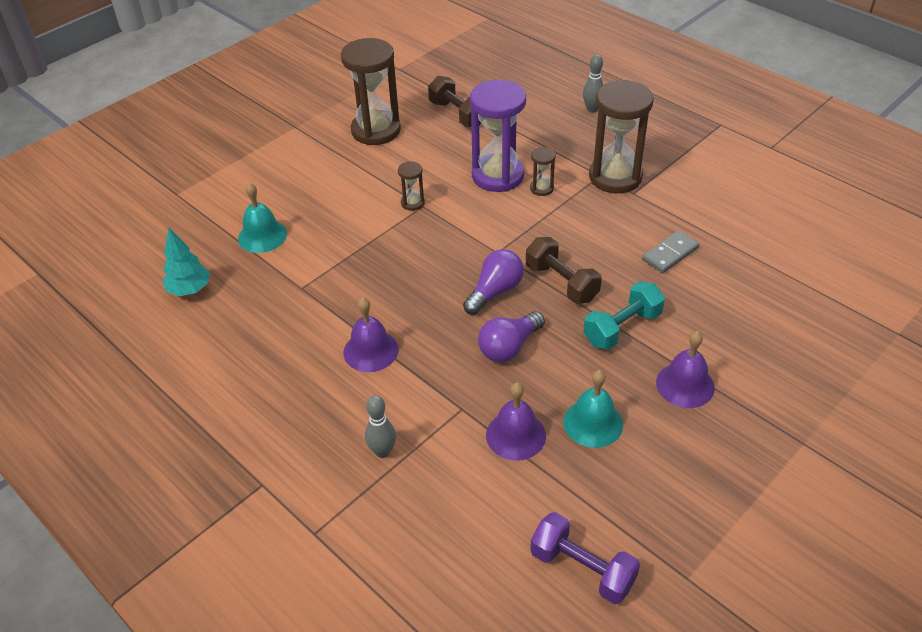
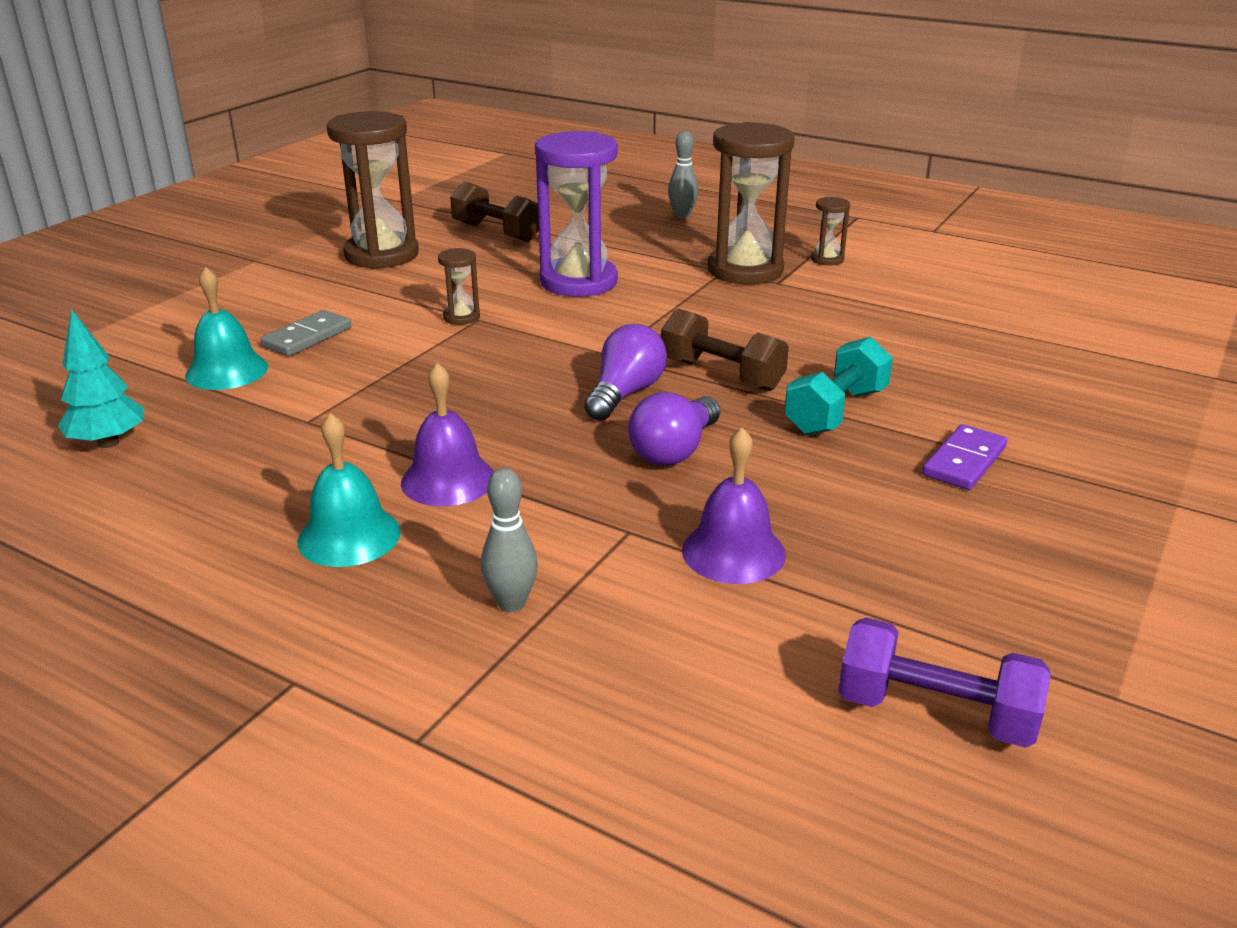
camera: 15 degrees left, 15 degrees down
(541, 188) = (647, 288): brown hourglass -> brown hourglass (827, 259)
(593, 423) = (850, 521): turquoise bell -> turquoise bell (349, 536)
(670, 254) = (861, 333): grey domino -> grey domino (307, 337)
(685, 385) = (964, 461): purple bell -> purple domino

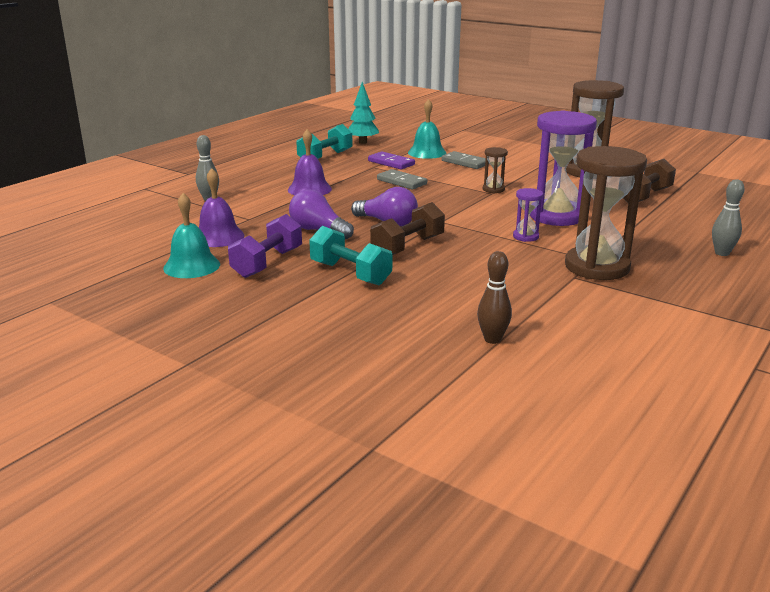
camera: 95 degrees right, 5 degrees down
(214, 481) = (325, 157): none -> turquoise dumbbell
(349, 536) = (273, 176): turquoise bell -> turquoise bell (191, 266)
(412, 389) = (402, 182): none -> grey domino
(659, 302) = (525, 236): none -> purple hourglass
(827, 259) = (636, 301): brown hourglass -> none
(935, 713) = (79, 263): purple dumbbell -> purple dumbbell (267, 263)
(962, 325) = (492, 339): none -> brown bowling pin
(964, 461) = (273, 302): purple domino -> purple domino (391, 163)

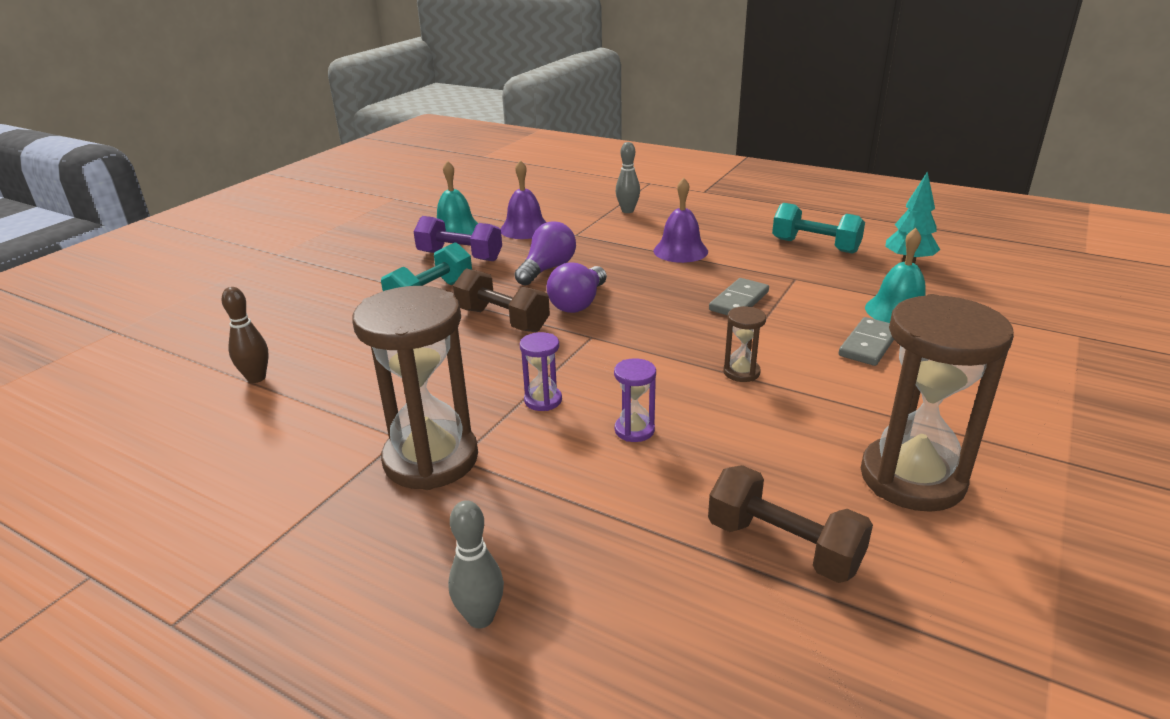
camera: 85 degrees right, 5 degrees up
(391, 163) = (822, 288): purple domino -> none
(556, 216) = (634, 430): purple hourglass -> purple hourglass, size x0.44

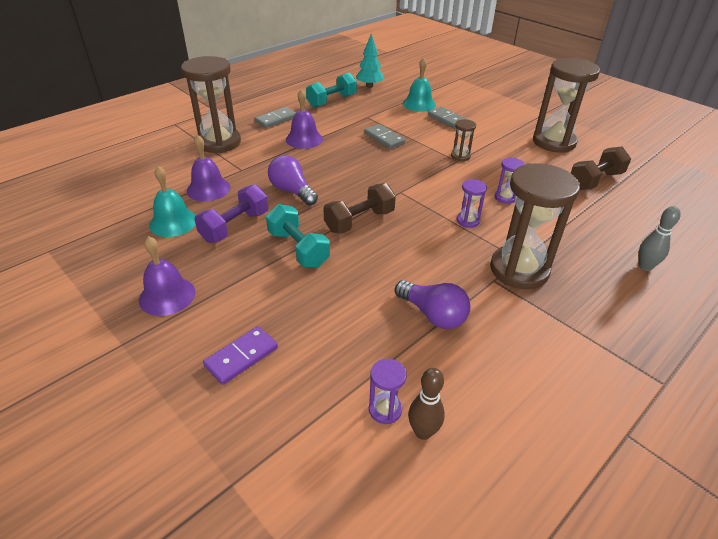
camera: 75 degrees left, 10 degrees up
(176, 387) = (385, 409): none -> purple hourglass
(256, 378) = (390, 354): brown bowling pin -> brown bowling pin (423, 432)
(258, 303) = (241, 357): none -> purple domino
(341, 254) = (167, 296): none -> purple bell
(578, 303) = (353, 188): purple light bulb -> purple light bulb (433, 315)
(627, 211) = (219, 142): grey bowling pin -> brown hourglass
(717, 225) = (276, 119): none -> grey domino

